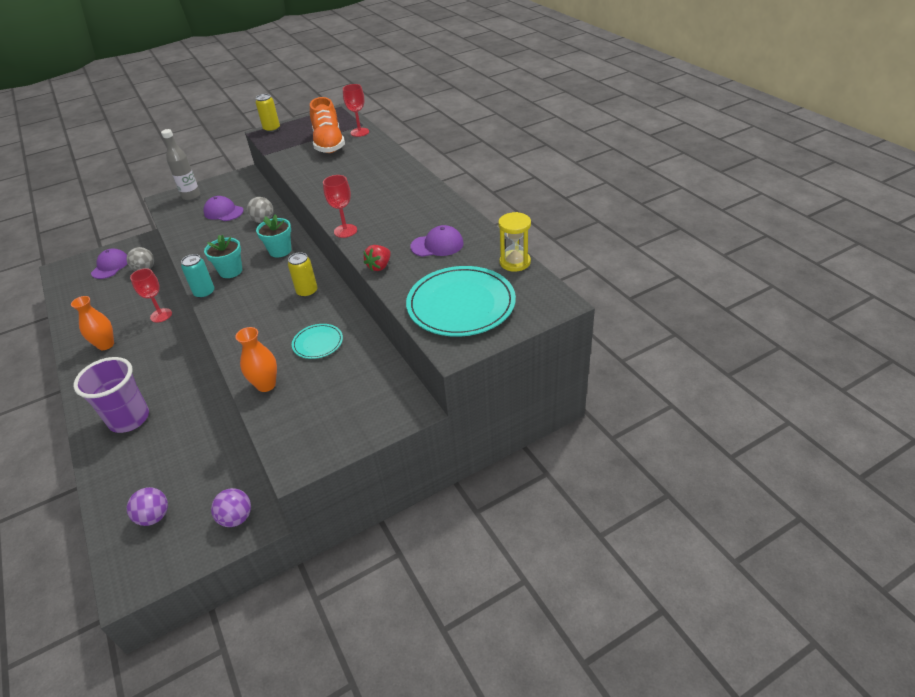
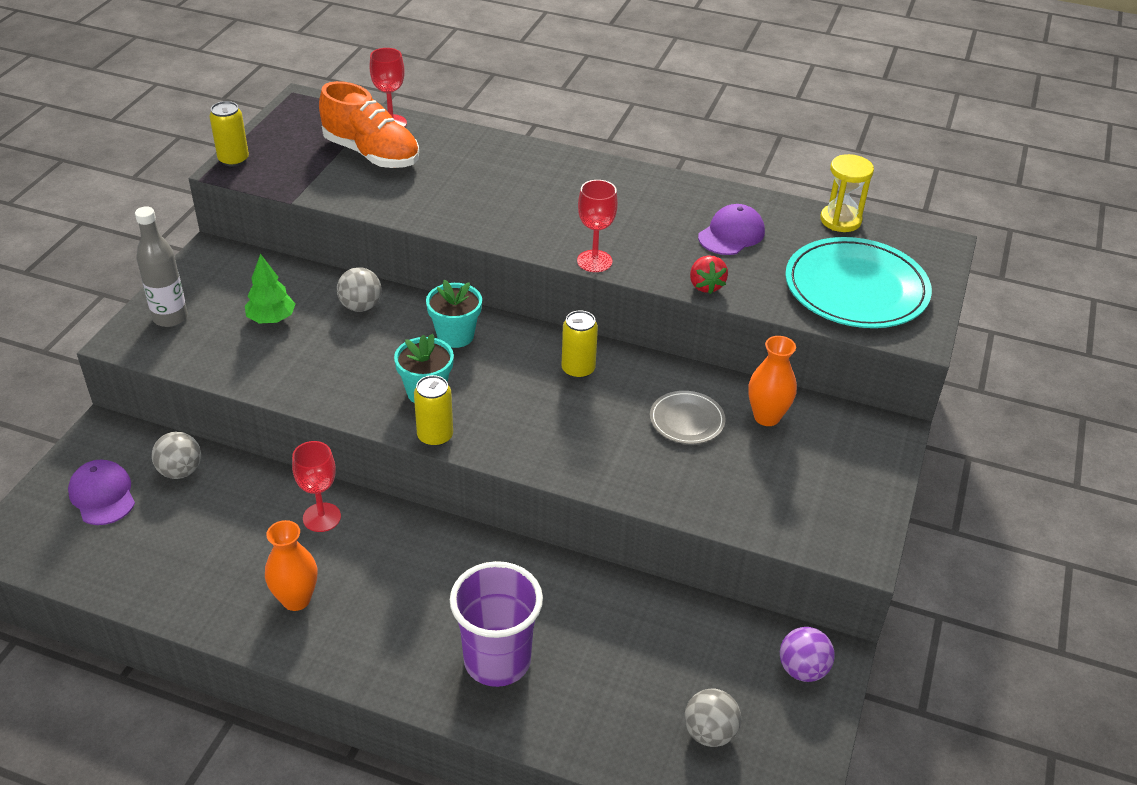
camera: 45 degrees left, 0 degrees up
(154, 516) = (709, 733): purple ball -> grey ball
(204, 293) = (435, 436): turquoise can -> yellow can
(223, 212) = (271, 319): purple cap -> green tree
(266, 385) = (700, 495): orange vase -> orange vase (766, 417)
(318, 343) = (687, 420): turquoise plate -> grey plate

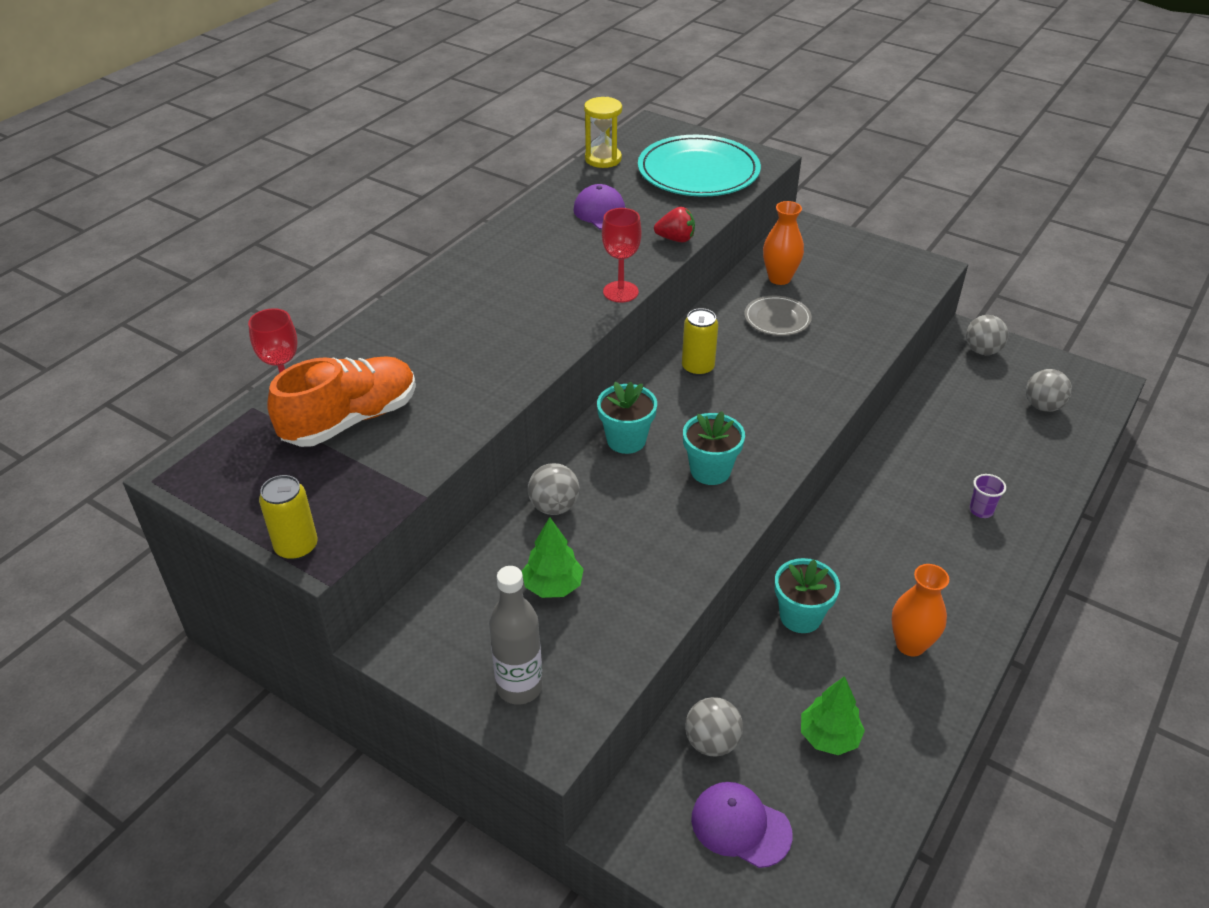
camera: 75 degrees left, 0 degrees up
(102, 495) = (740, 826): purple cap -> purple cap turned 45 degrees clockwise
(187, 544) = (829, 737): none -> green tree
(321, 517) = (800, 616): red goblet -> turquoise flower pot
(435, 436) = (776, 471): yellow can -> none
(497, 661) = (981, 510): purple cup -> purple cup, size x0.41
(802, 669) = (982, 351): purple ball -> grey ball

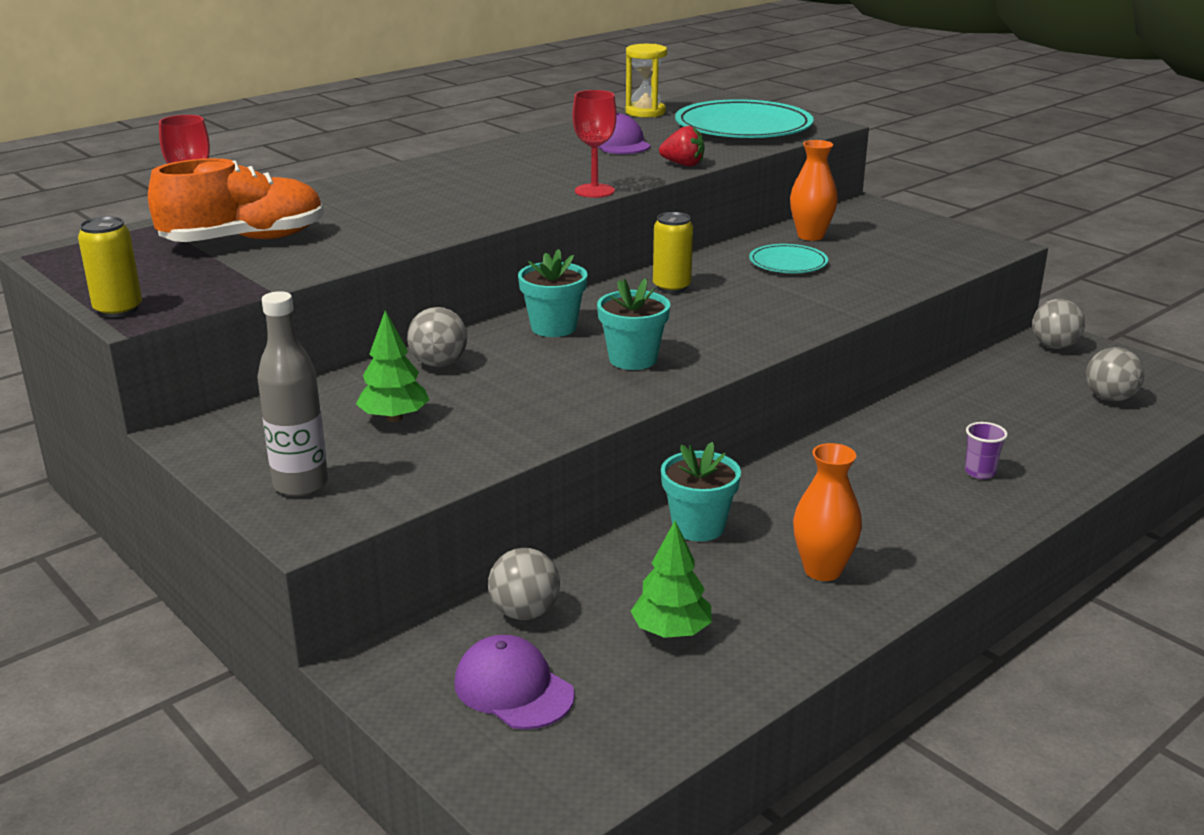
camera: 15 degrees right, 15 degrees down
(777, 318) = (788, 263): grey plate -> turquoise plate

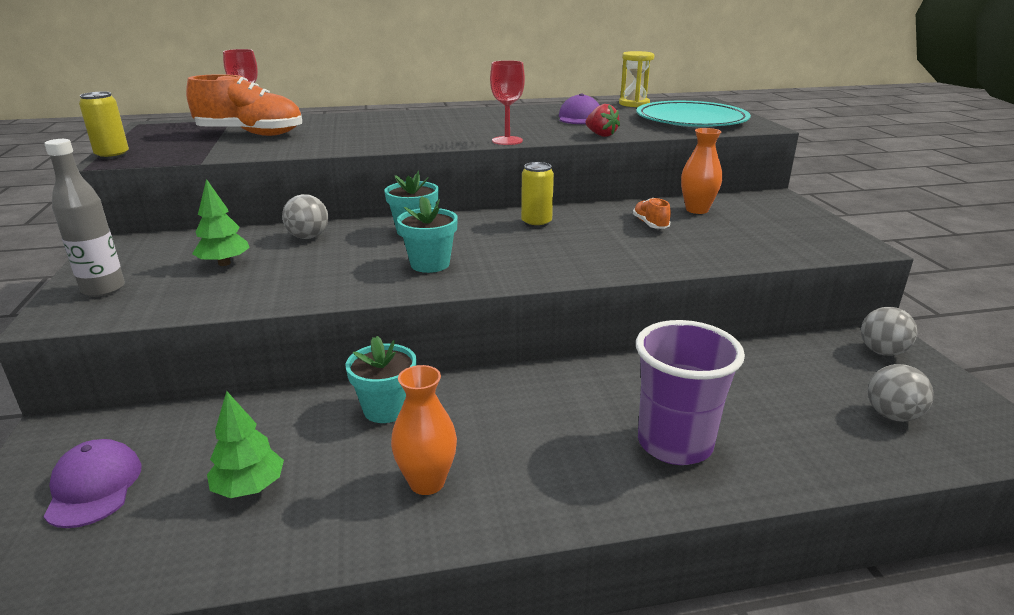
camera: 30 degrees right, 0 degrees up
(525, 612) = (187, 431): grey ball -> none
(788, 263) = (650, 224): turquoise plate -> orange shoe
(980, 472) = (674, 444): purple cup -> purple cup, size x2.46

